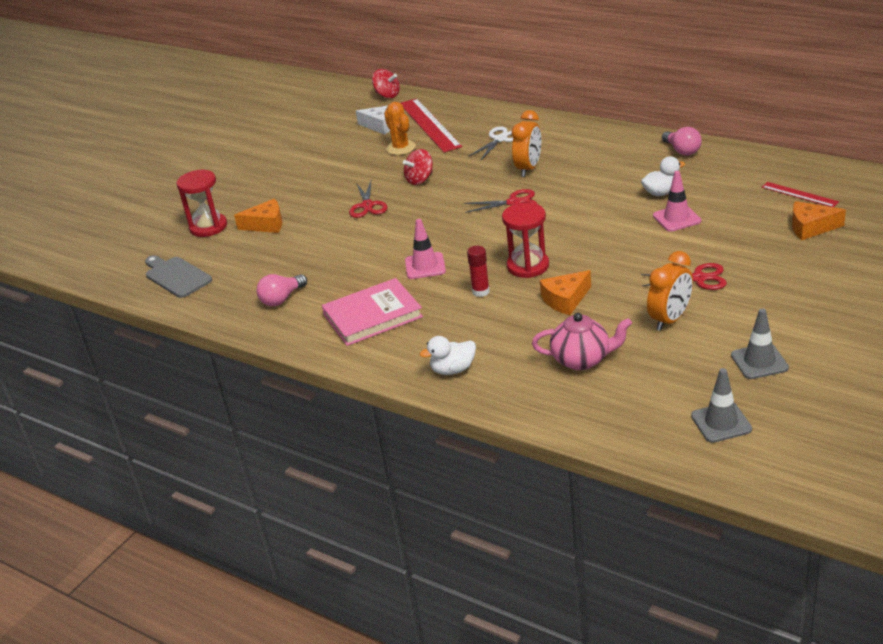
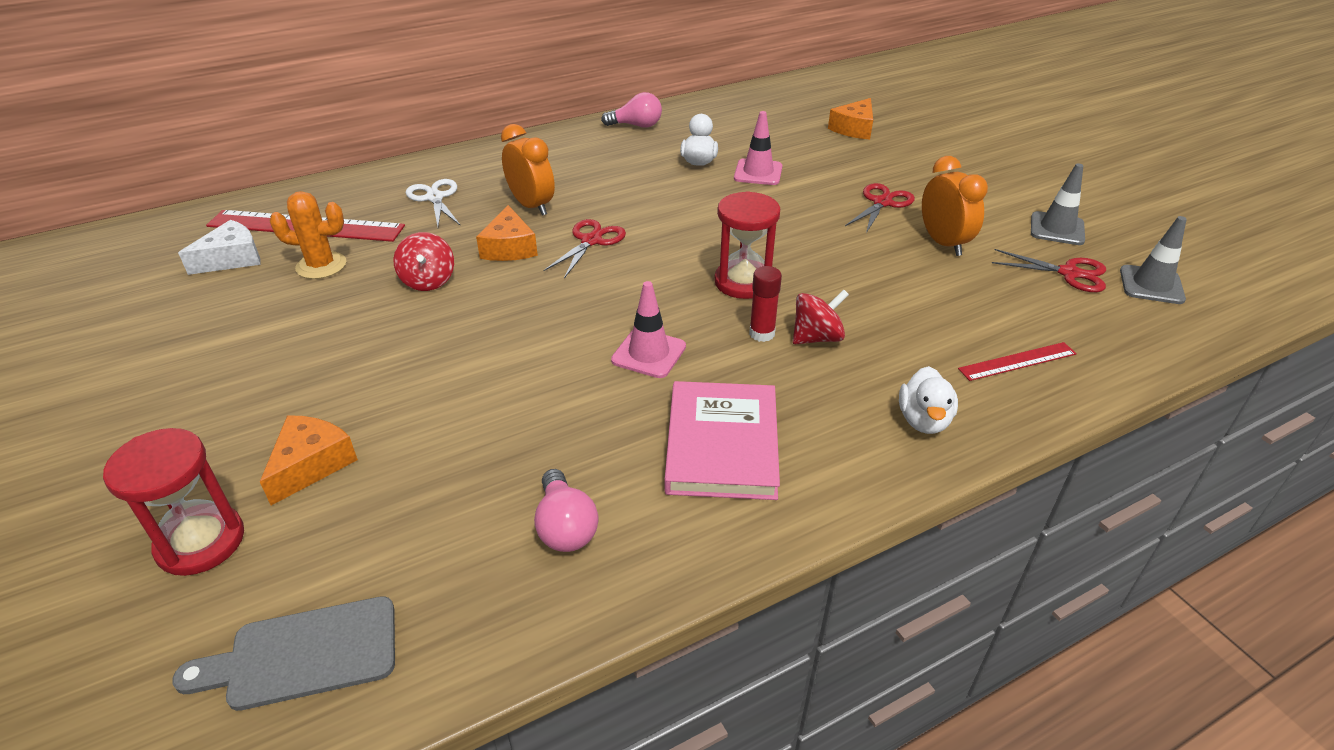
camera: 65 degrees left, 5 degrees up
(367, 206) = (422, 345): red scissors -> red scissors (1069, 273)
(387, 95) = (163, 226): red spinning top -> red spinning top (816, 337)
(565, 300) = (843, 285): orange cheese -> orange cheese (509, 247)
(582, 360) = (977, 319): pink teapot -> none
(799, 194) = (793, 113): red ruler -> red ruler (1017, 361)

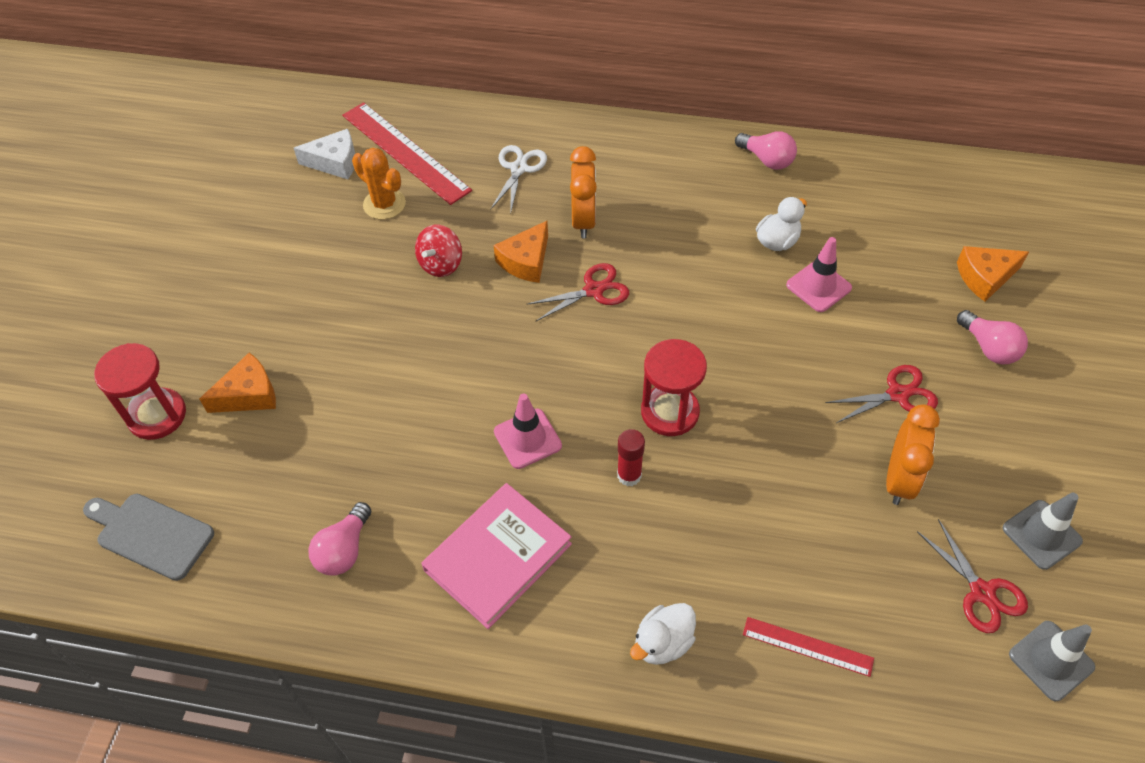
camera: 40 degrees right, 15 degrees up
(816, 337) = (667, 508): red spinning top -> none
(902, 158) = (989, 348): none -> pink light bulb

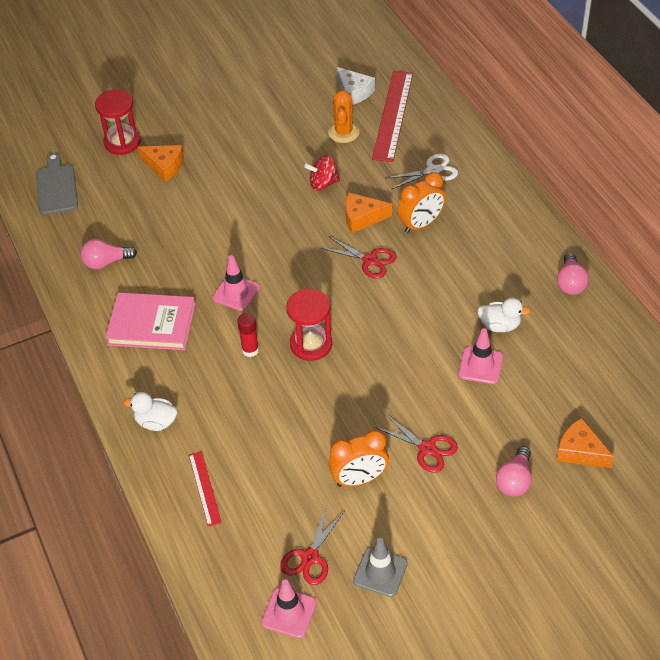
camera: 55 degrees right, 5 degrees down
(1051, 660) = (289, 613): grey traffic cone -> pink traffic cone

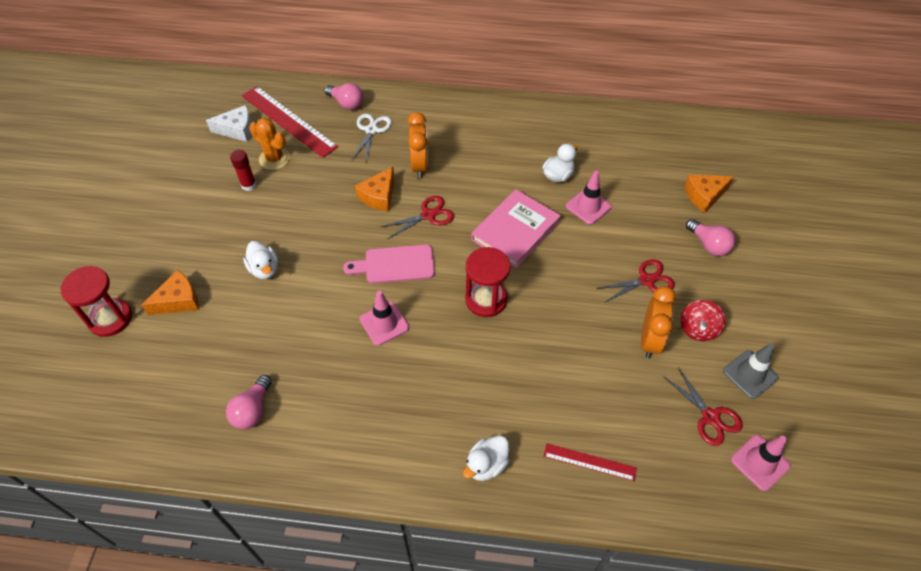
camera: 60 degrees left, 5 degrees up
(56, 187) = (108, 406): grey cutting board -> none
(151, 324) = (365, 410): pink book -> pink book (515, 231)
(229, 194) = (264, 269): none -> white duck
(250, 350) = (458, 346): red glue stick -> red glue stick (249, 185)
(299, 268) = (395, 265): none -> pink cutting board
(323, 183) = (317, 200): red spinning top -> red spinning top (698, 329)
(570, 283) = (548, 118): pink light bulb -> pink light bulb (346, 103)

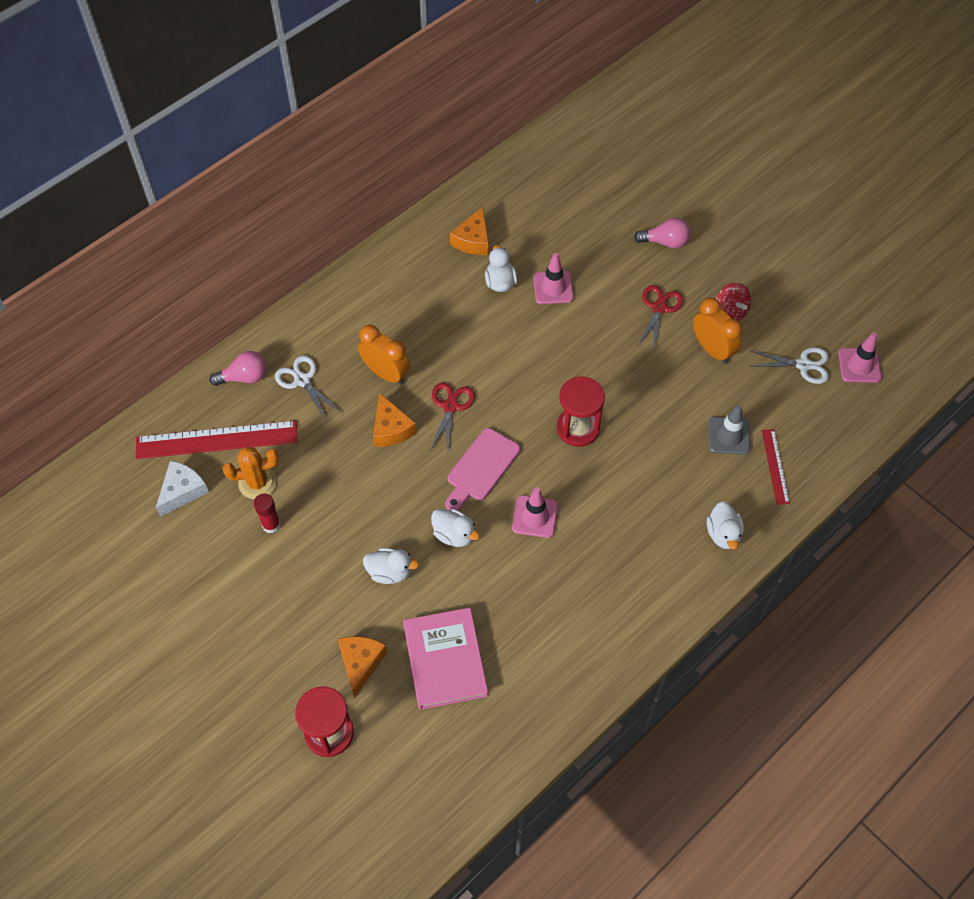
camera: 50 degrees left, 5 degrees up
(253, 410) = (534, 668): pink light bulb -> none
(326, 285) = (454, 535): none -> white duck
(515, 231) = (529, 356): pink book -> pink book (445, 660)
(589, 462) = (775, 466): red ruler -> red ruler turned 60 degrees counterclockwise
(704, 195) = (617, 204): orange cheese -> orange cheese (473, 240)
(710, 417) = (803, 365): red scissors -> white scissors
(750, 374) = (792, 313): grey traffic cone -> grey traffic cone (729, 436)

